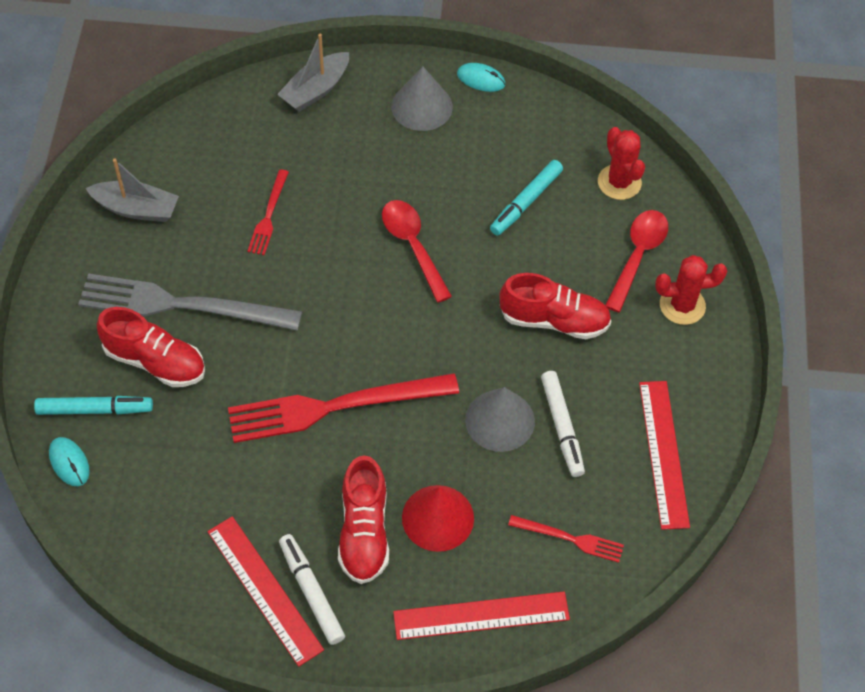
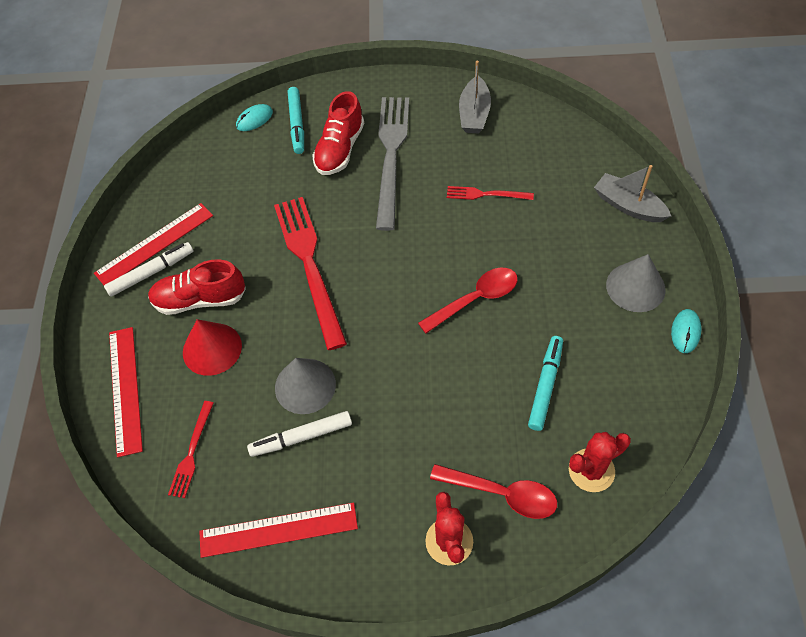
camera: 90 degrees right, 0 degrees up
(526, 202) = (545, 385): turquoise marker -> turquoise marker turned 75 degrees clockwise
(554, 320) = (414, 421): red shoe -> none

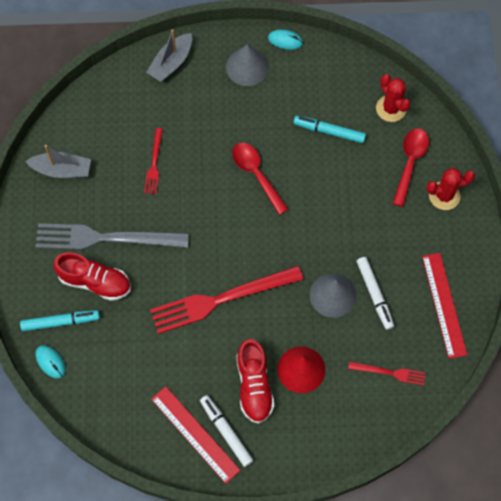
camera: 95 degrees left, 10 degrees up
(125, 389) = (339, 433): red ruler -> none

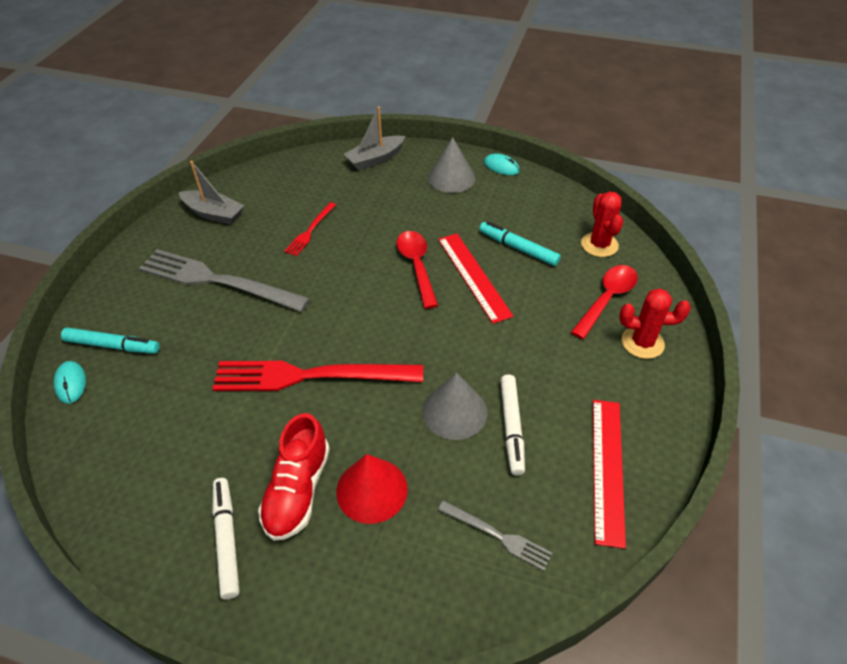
camera: 20 degrees right, 20 degrees down
(95, 282) = (178, 317): red shoe -> none
(195, 434) = (184, 528): red ruler -> red ruler (473, 276)
(390, 373) = (497, 536): red fork -> grey fork

